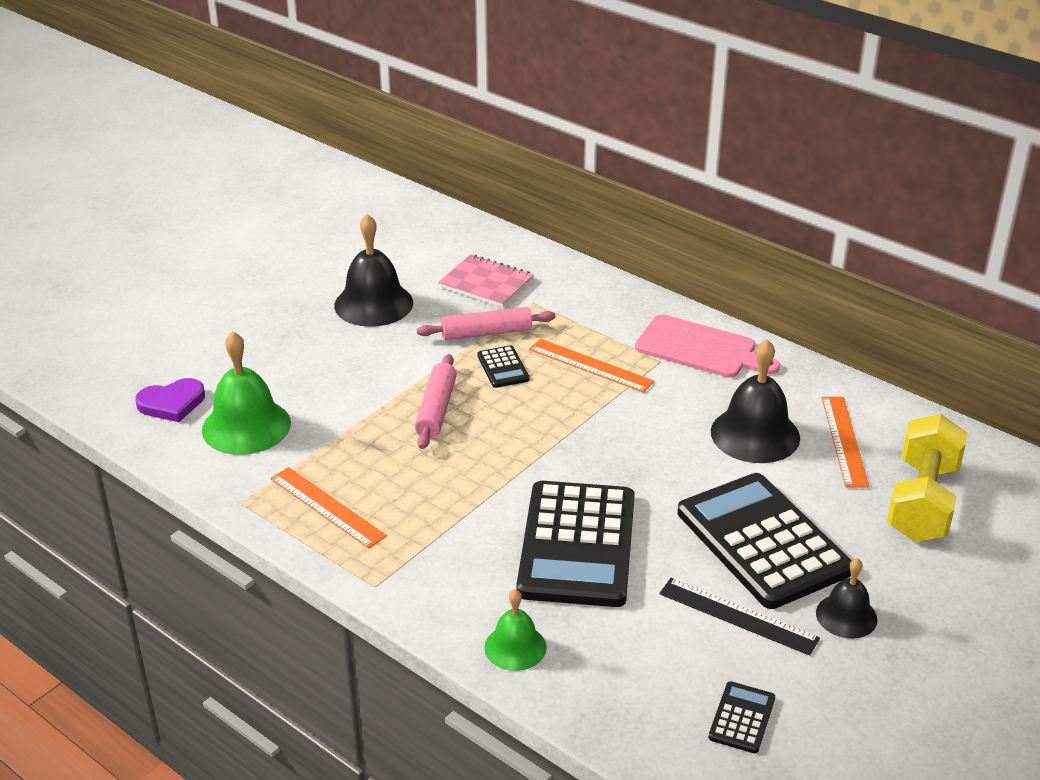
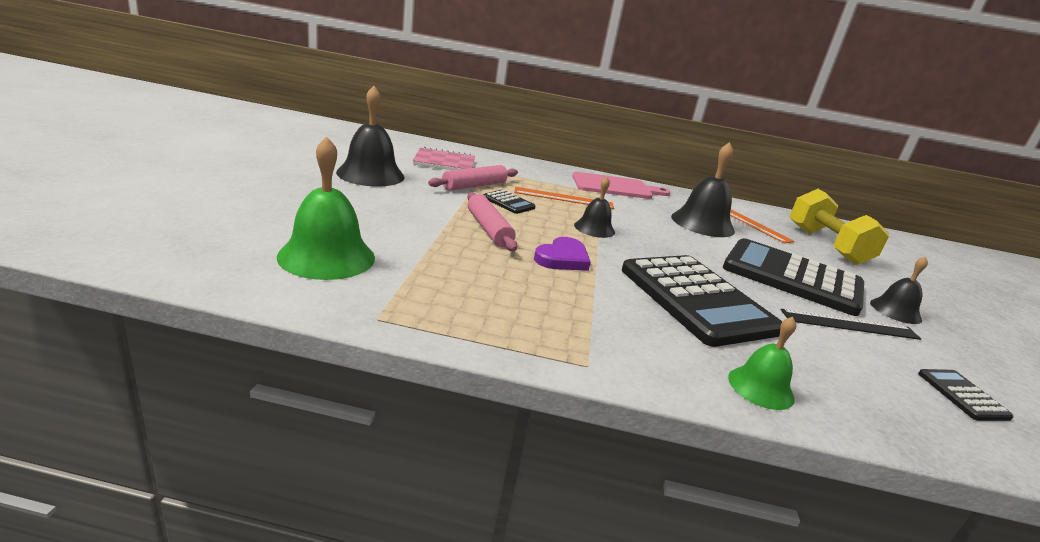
camera: 35 degrees left, 10 degrees down
(172, 403) = (226, 247): purple heart -> purple heart (562, 258)
(327, 507) = (470, 307): orange ruler -> none
(573, 424) = (594, 228): none -> black bell

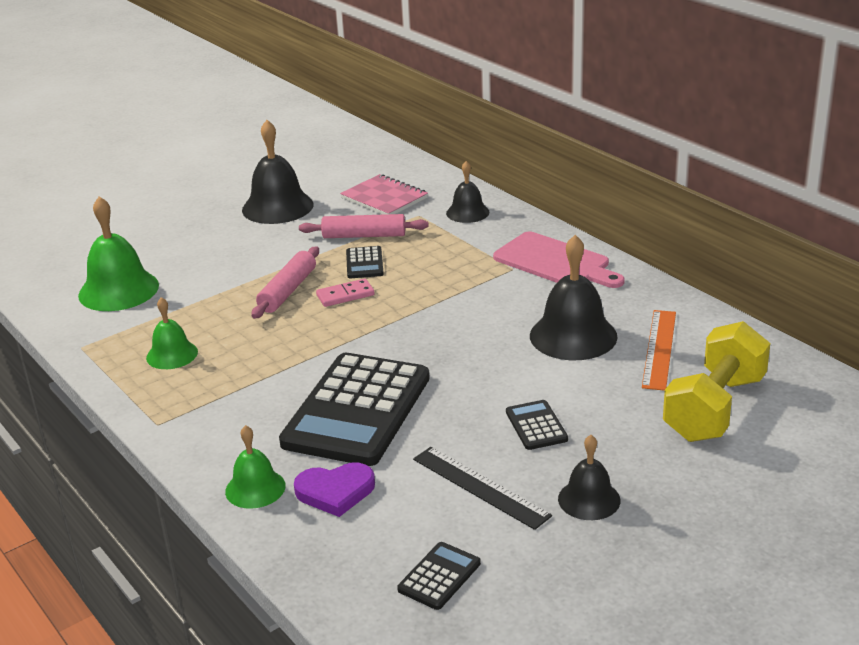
camera: 50 degrees right, 5 degrees up
(484, 299) = (172, 354): none -> green bell
(535, 225) = (345, 295): none -> pink domino
(562, 258) = (304, 337): purple heart -> purple heart (335, 491)
(564, 198) = (445, 267): orange ruler -> none
(594, 228) = (405, 312): black bell -> black bell (467, 212)
(792, 277) = (536, 426): black calculator -> black calculator, size x0.42

